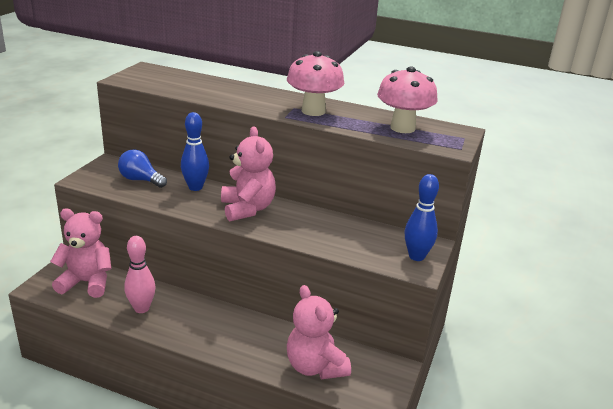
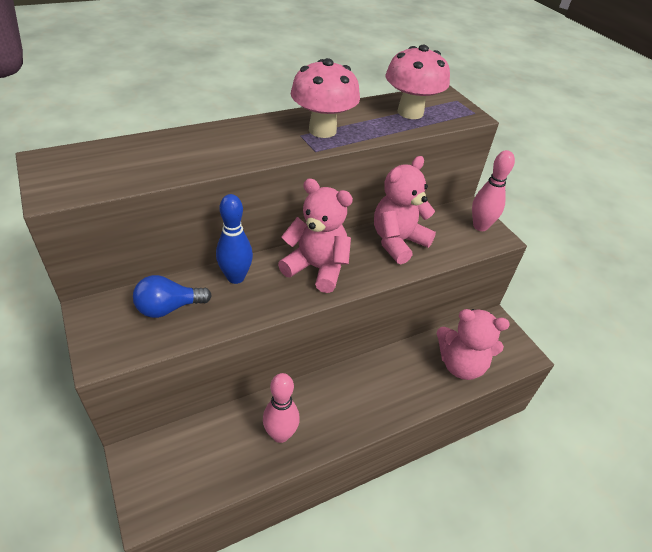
camera: 50 degrees left, 15 degrees up
(87, 282) = (189, 457): pink teddy bear -> pink teddy bear (398, 242)
(416, 256) = (480, 226): blue bowling pin -> pink bowling pin

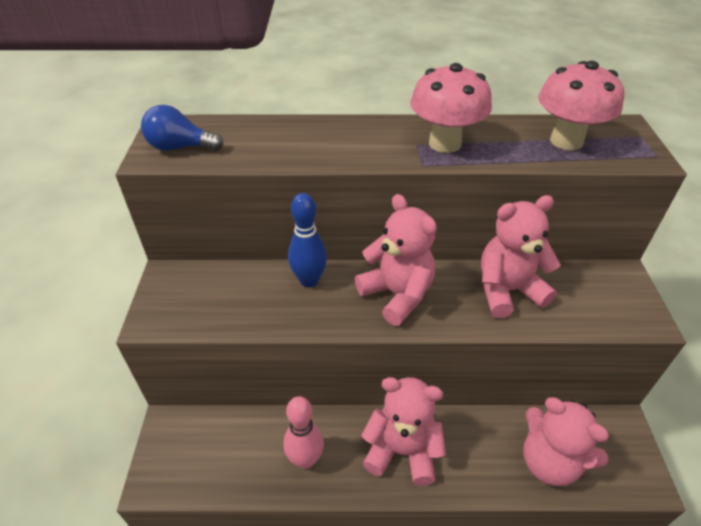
camera: 30 degrees right, 0 degrees up
(169, 308) = (231, 293): blue light bulb -> blue light bulb (180, 147)
(354, 397) = (402, 451): none -> pink teddy bear
(480, 226) = (628, 300): pink bowling pin -> none

